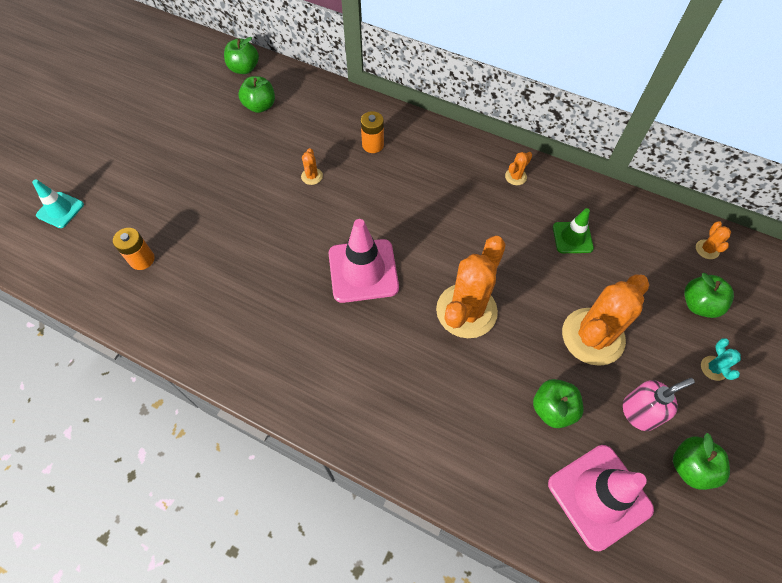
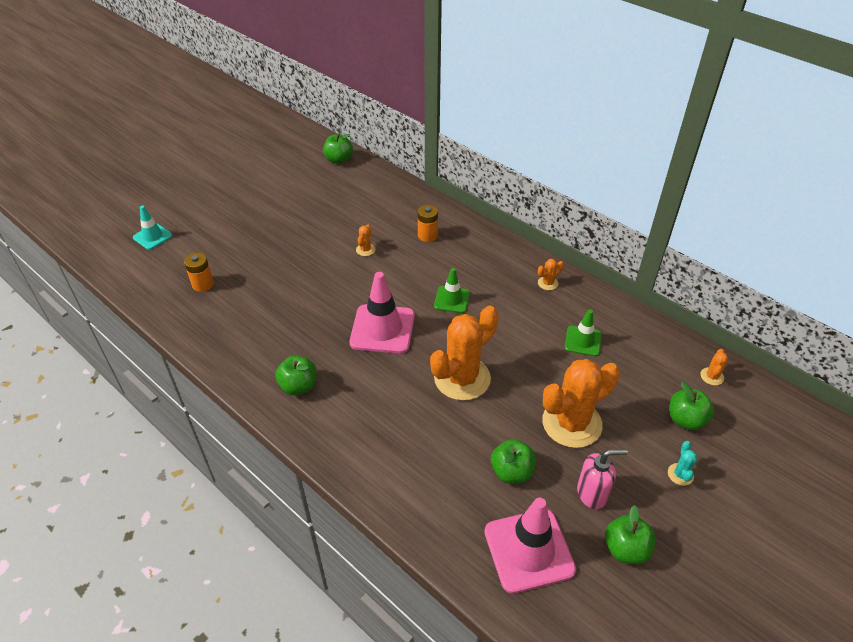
camera: 15 degrees right, 15 degrees down
(260, 106) = (341, 190): green apple -> green apple (299, 386)
(424, 218) = (452, 299): none -> green traffic cone

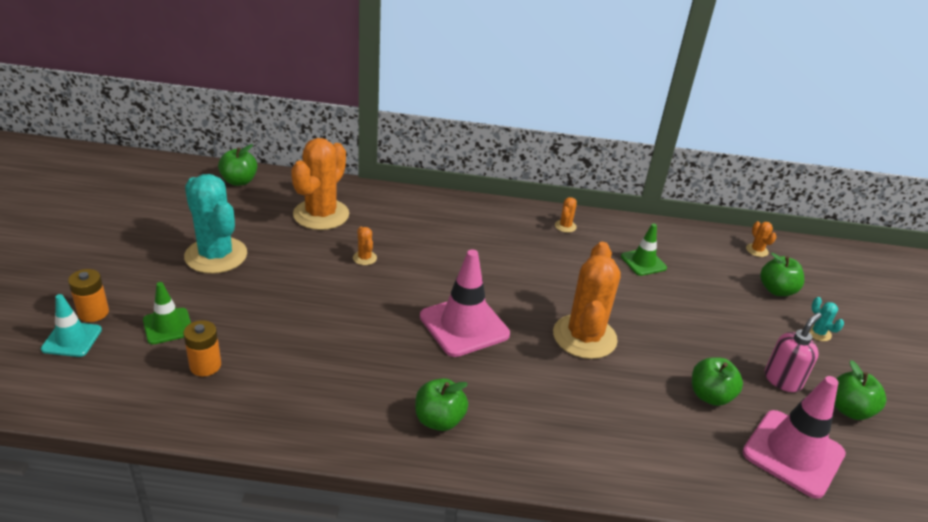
camera: 40 degrees left, 10 degrees down
(274, 211) = (216, 255): none -> turquoise cactus
(427, 235) = (414, 223): orange battery -> orange battery (93, 313)
(452, 299) = (499, 272): green traffic cone -> green traffic cone (168, 326)
(572, 423) = (708, 332): orange cactus -> orange cactus (321, 214)

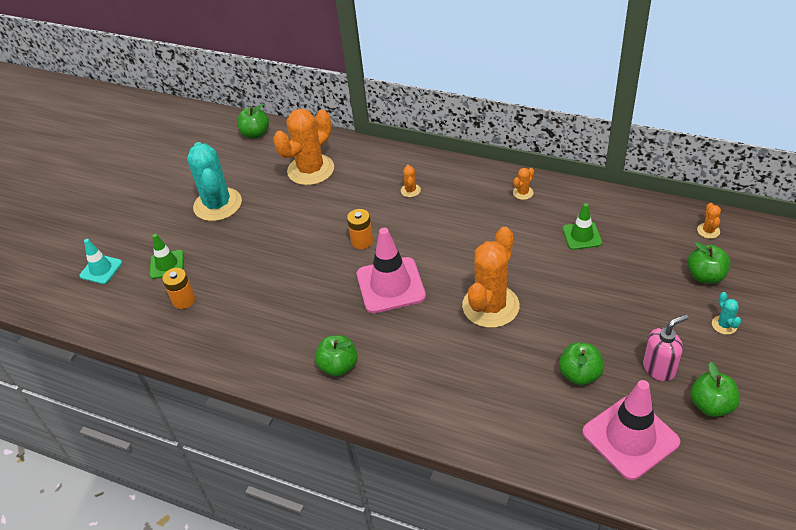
camera: 25 degrees right, 10 degrees up
(93, 313) = (120, 248): orange battery -> orange battery (362, 241)
(364, 258) = (332, 214): orange cactus -> orange cactus (410, 190)

